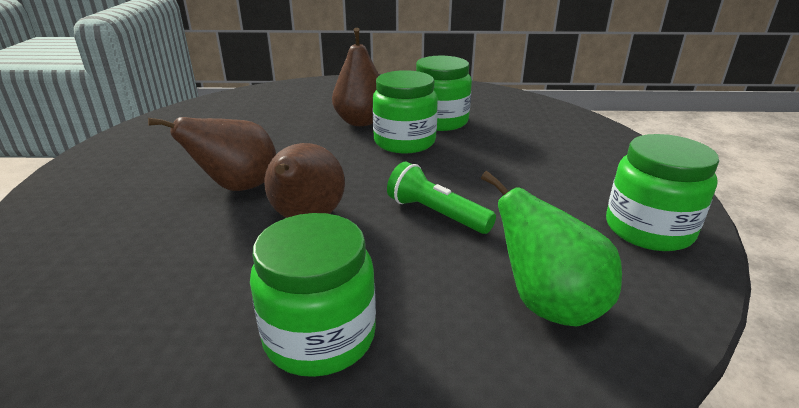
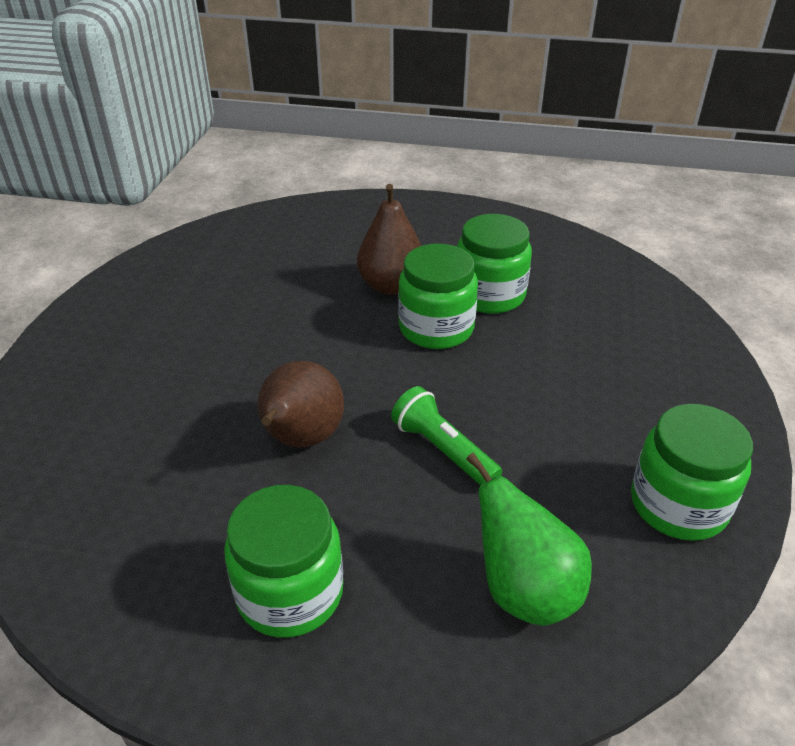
camera: 10 degrees right, 10 degrees up
(237, 187) = (234, 382): brown pear -> none

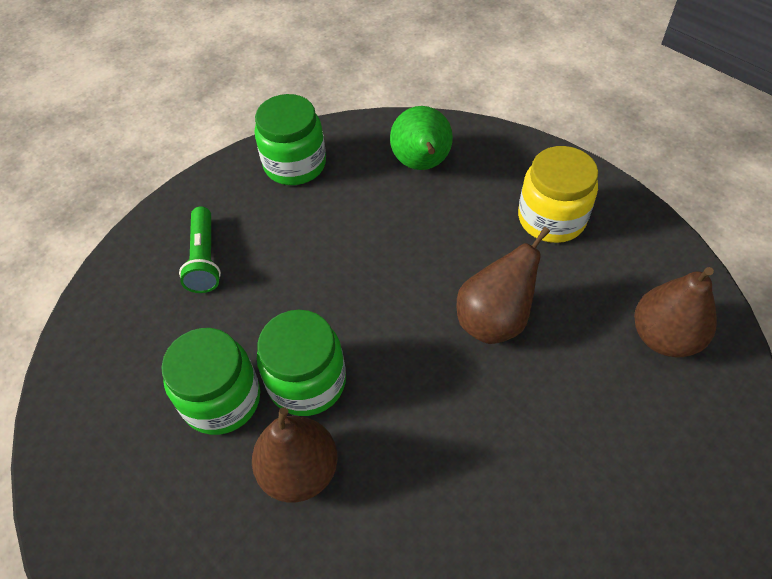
camera: 145 degrees left, 15 degrees up
(101, 502) = (664, 337): none -> brown pear
(290, 593) = (551, 218): green jar -> yellow jar
(443, 450) = (399, 261): green flashlight -> green flashlight (204, 259)

